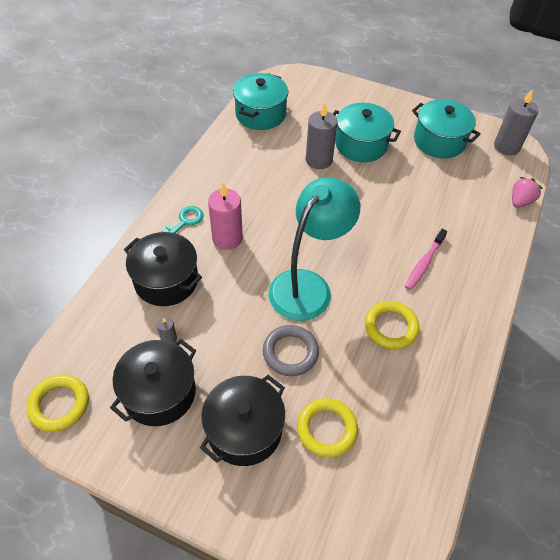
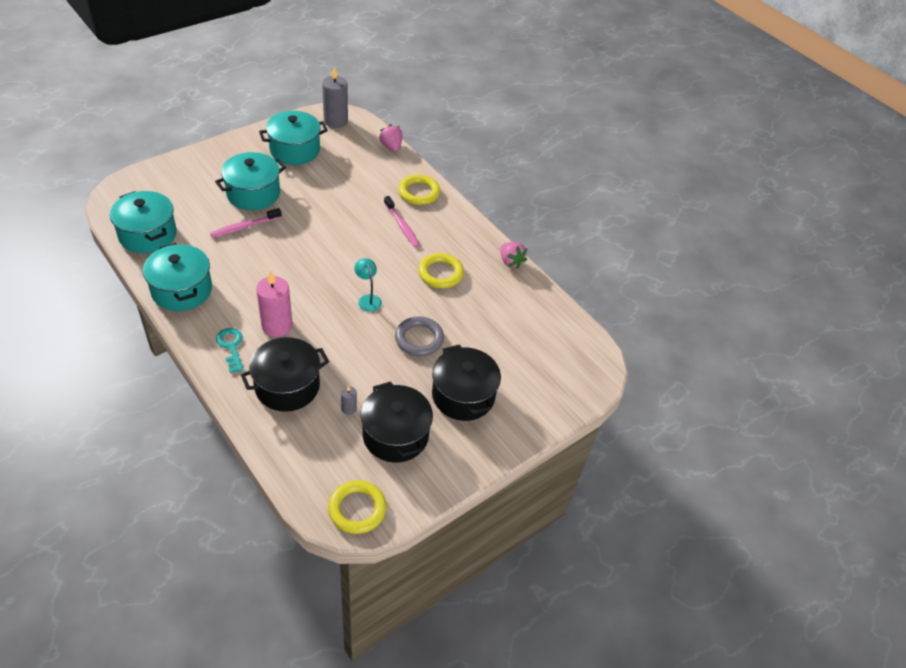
camera: 65 degrees left, 5 degrees down
(220, 162) = (182, 290): none -> turquoise pot
(308, 285) = (368, 299): turquoise lamp -> turquoise lamp, size x0.41
(318, 160) = (244, 227): grey candle -> pink toothbrush
(326, 429) = (493, 349): yellow ring -> yellow ring (419, 193)
(466, 384) = (510, 262): none -> pink strawberry

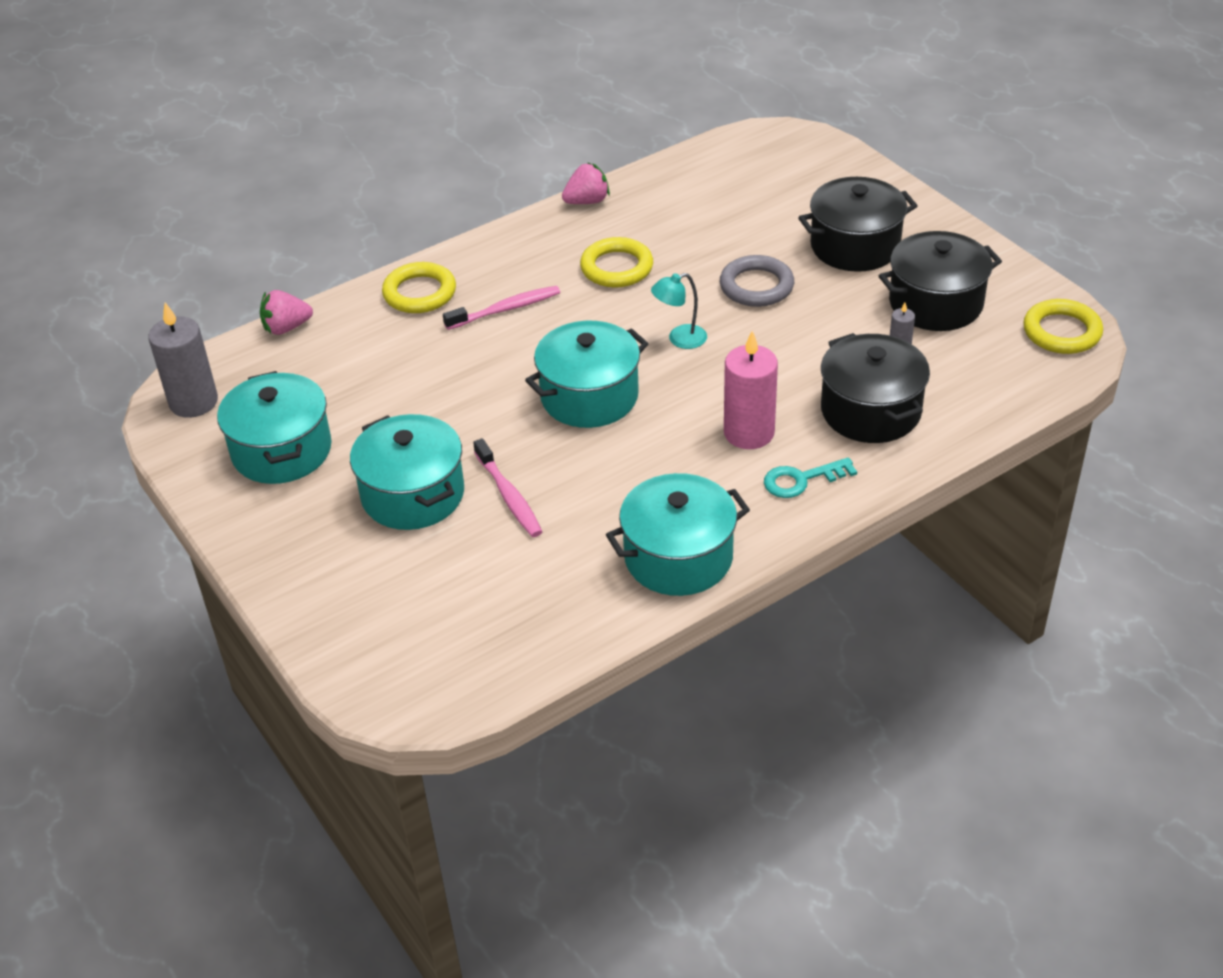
camera: 80 degrees left, 5 degrees down
(148, 234) = (532, 628): turquoise pot -> turquoise pot (589, 396)

